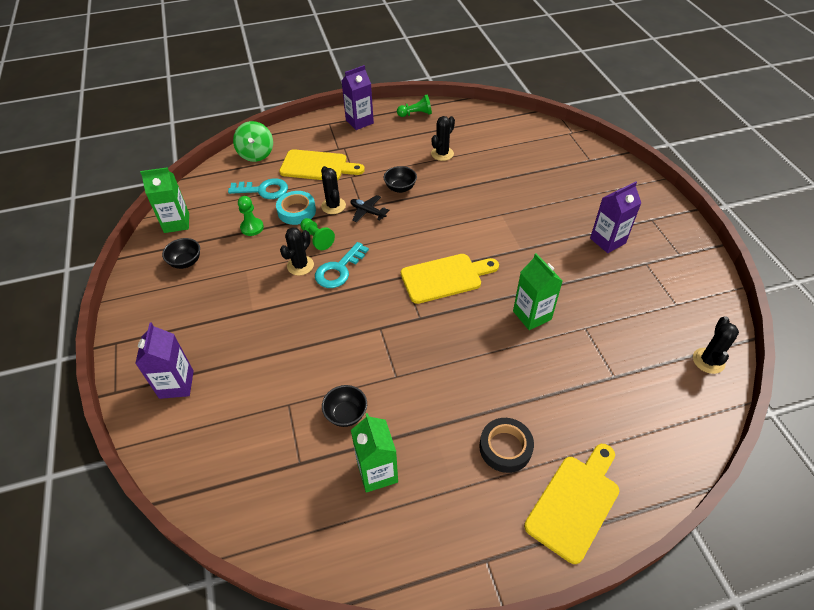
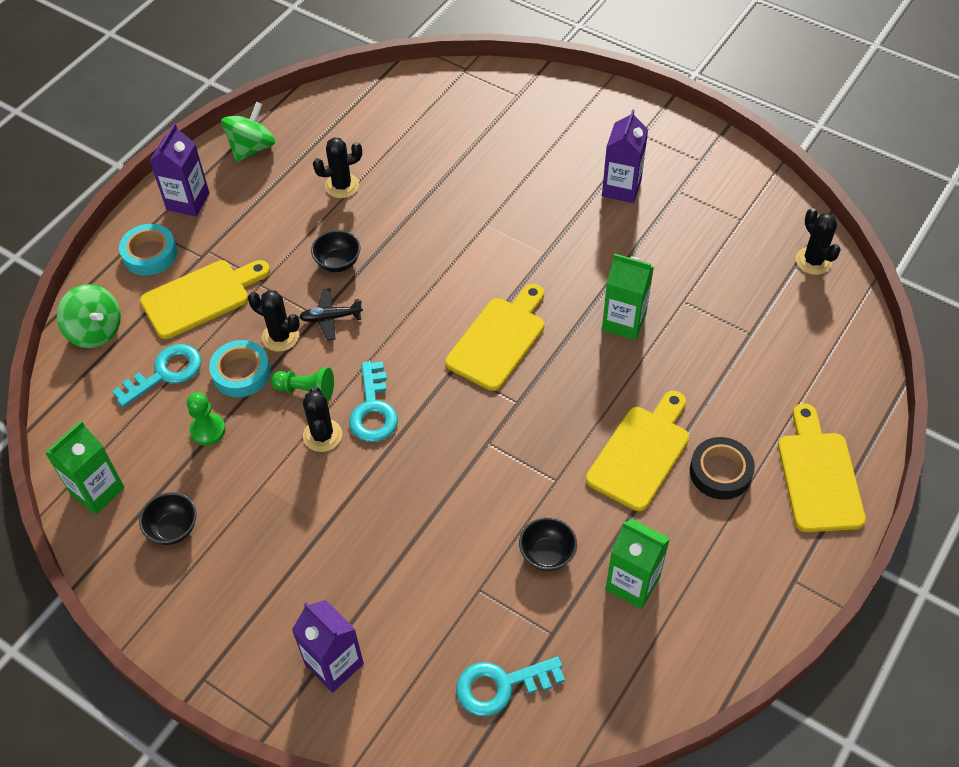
camera: 40 degrees left, 5 degrees up
(240, 468) = (501, 685): none -> turquoise key
(317, 135) = (150, 254): none -> turquoise tape
(416, 114) = (252, 148): green pawn -> green spinning top
(442, 154) = (342, 186): black cactus -> black cactus turned 75 degrees clockwise
(464, 398) = (641, 453): none -> yellow cutting board

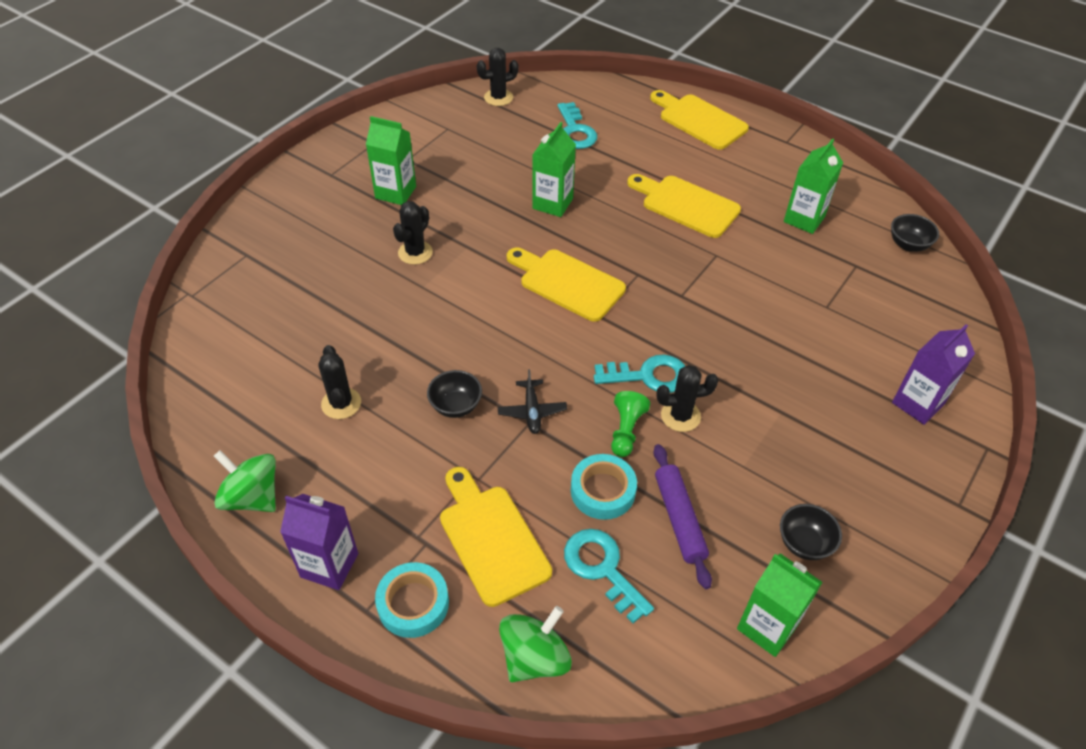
camera: 90 degrees left, 5 degrees down
(208, 430) = (679, 519): green pawn -> purple rolling pin
(280, 337) = (555, 456): black cactus -> black cactus (415, 253)
(501, 685) = (907, 297): turquoise key -> turquoise key (575, 131)
(547, 554) = (786, 264): black bowl -> black bowl (908, 245)
(621, 188) = (395, 192): purple carton -> green carton
(720, 472) = (700, 166): black tape -> none
(818, 476) = (699, 120): yellow cutting board -> yellow cutting board turned 45 degrees clockwise

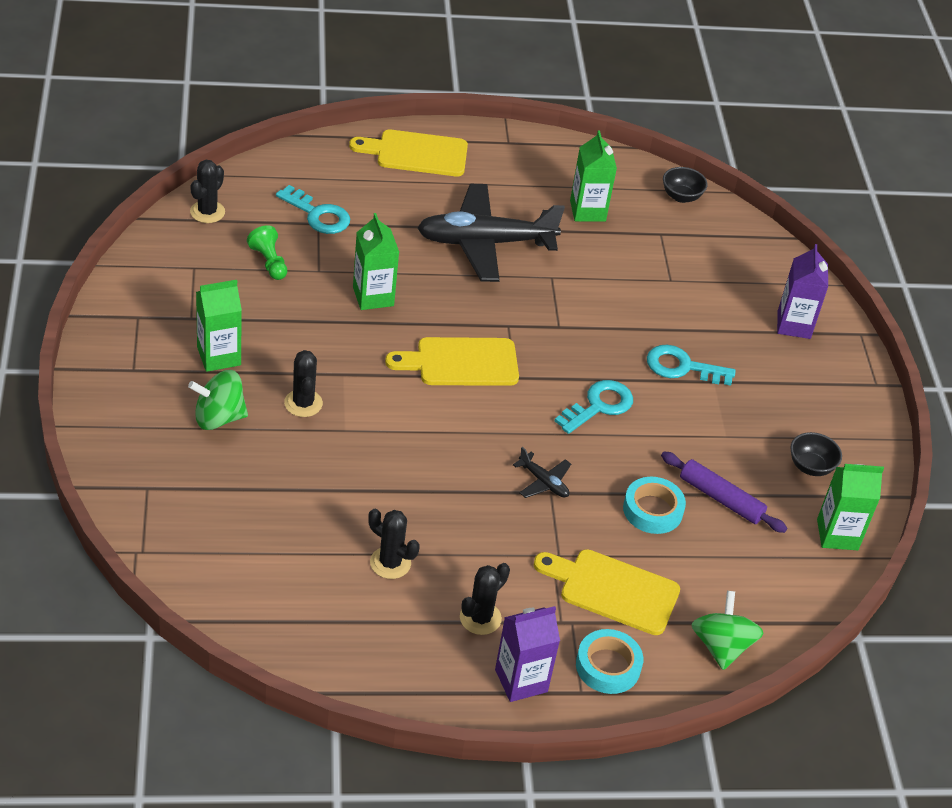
camera: 45 degrees left, 5 degrees down
(252, 497) = (405, 673): green spinning top -> green spinning top (219, 417)
(456, 406) = (482, 511): black bowl -> none
(602, 569) = (705, 563): turquoise key -> turquoise key (682, 367)
(626, 431) = (625, 457): green pawn -> green pawn (269, 262)
(680, 416) = (651, 424): black cactus -> black cactus (480, 618)
(686, 205) = (485, 243): yellow cutting board -> black plane

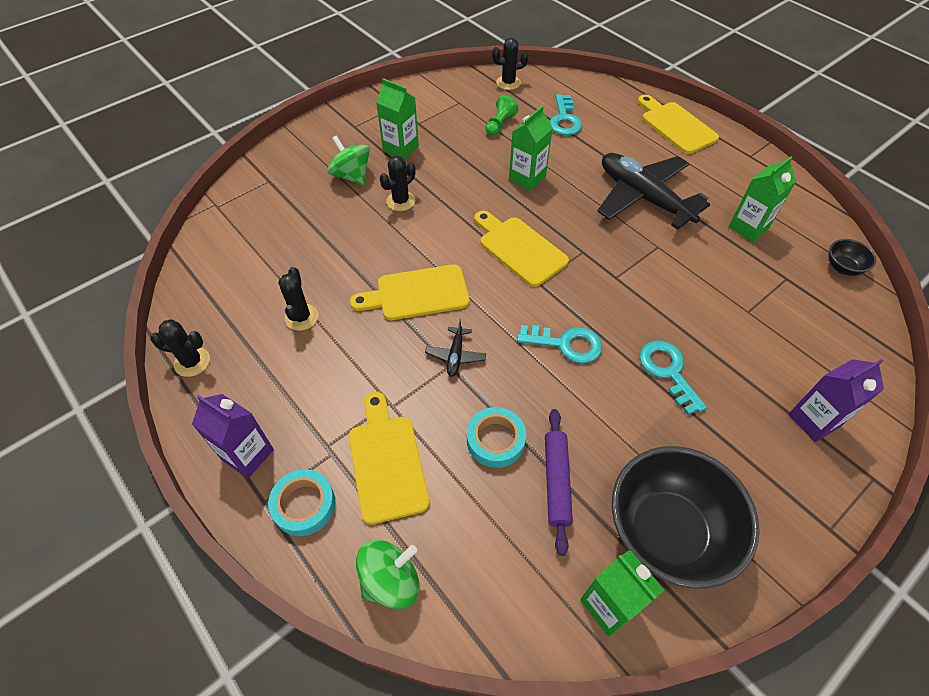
camera: 60 degrees right, 10 degrees up
(445, 464) = (417, 293): none -> yellow cutting board
(480, 618) = (290, 394): black cactus -> black cactus (192, 362)
(810, 467) = (667, 532): black bowl -> black bowl, size x2.35

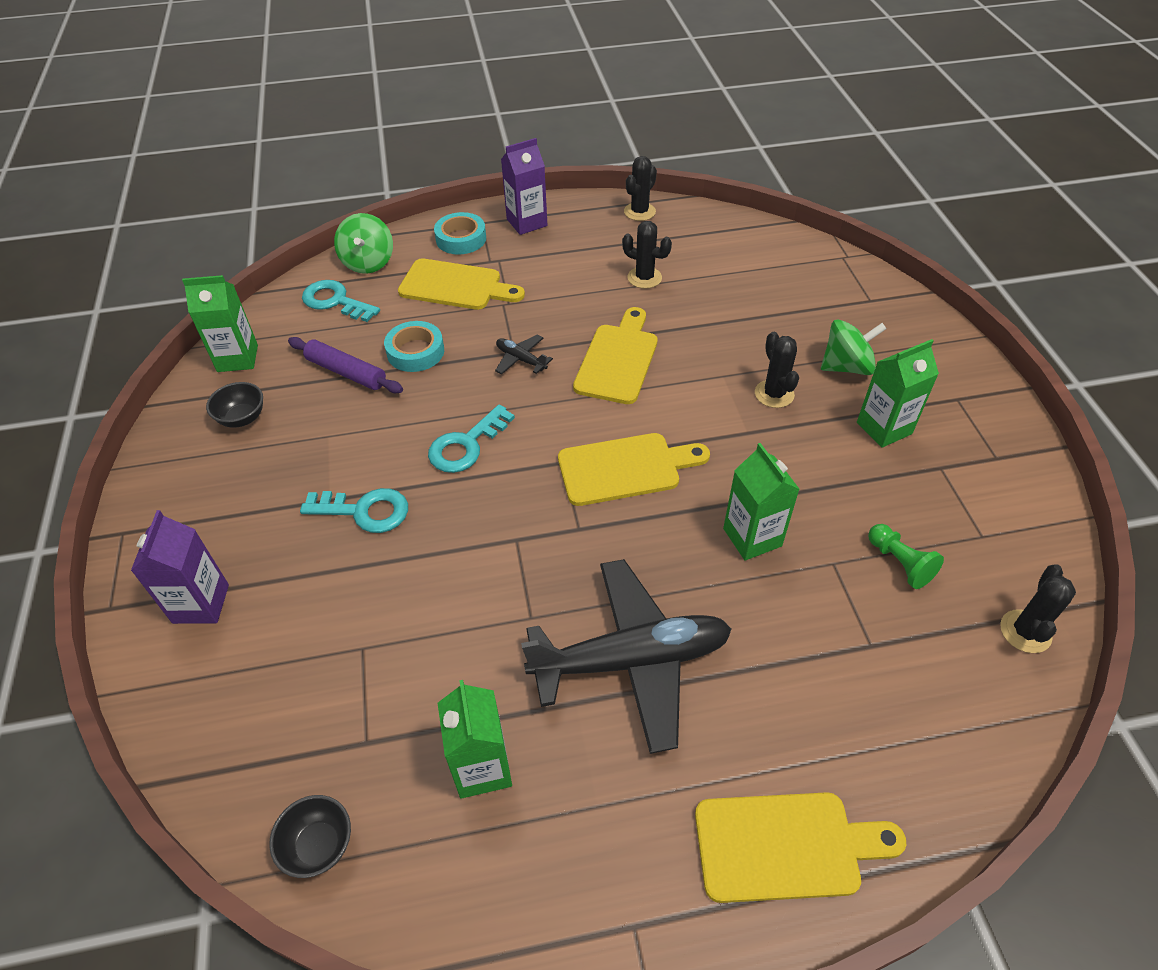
camera: 120 degrees right, 5 degrees down
(564, 120) = (878, 661): turquoise key -> turquoise key (335, 301)
(667, 532) = (242, 418): black bowl -> black bowl, size x0.43

